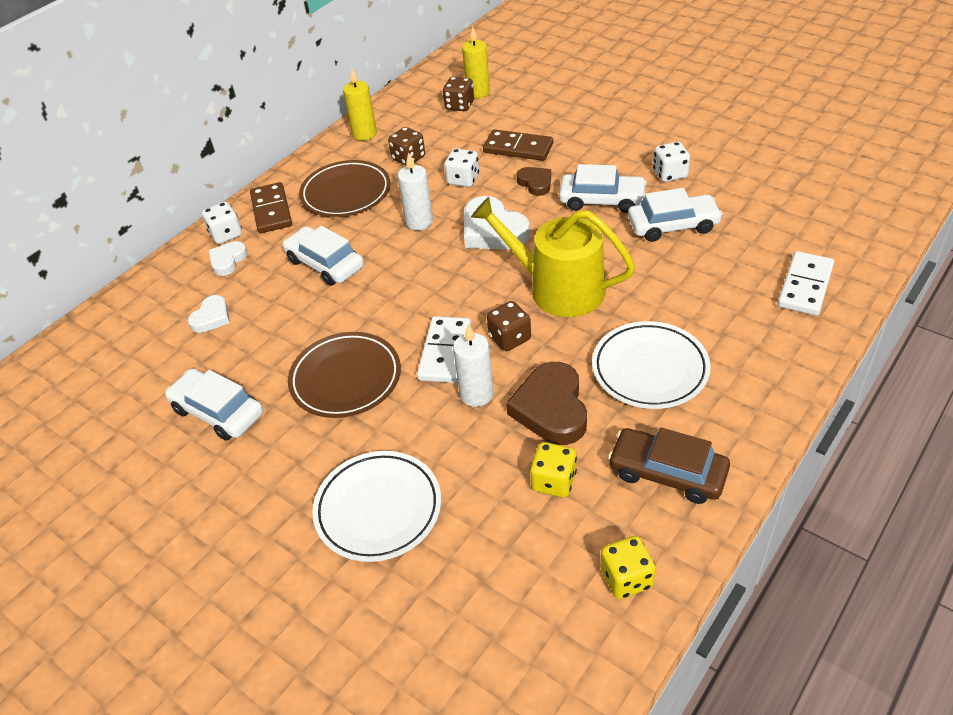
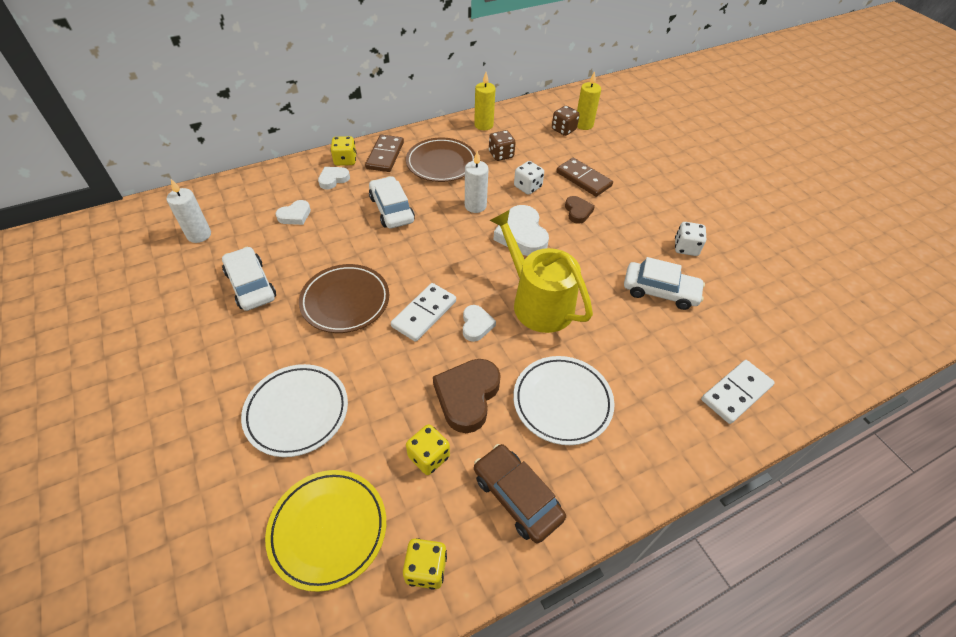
camera: 20 degrees right, 5 degrees up
(226, 234) = (345, 160): white dice -> yellow dice
(476, 394) = (423, 357): white candle -> white candle (199, 235)
(501, 597) = (328, 529): none -> yellow plate
(510, 338) = (476, 325): brown dice -> white heart
(602, 200) = (618, 246): white car -> none

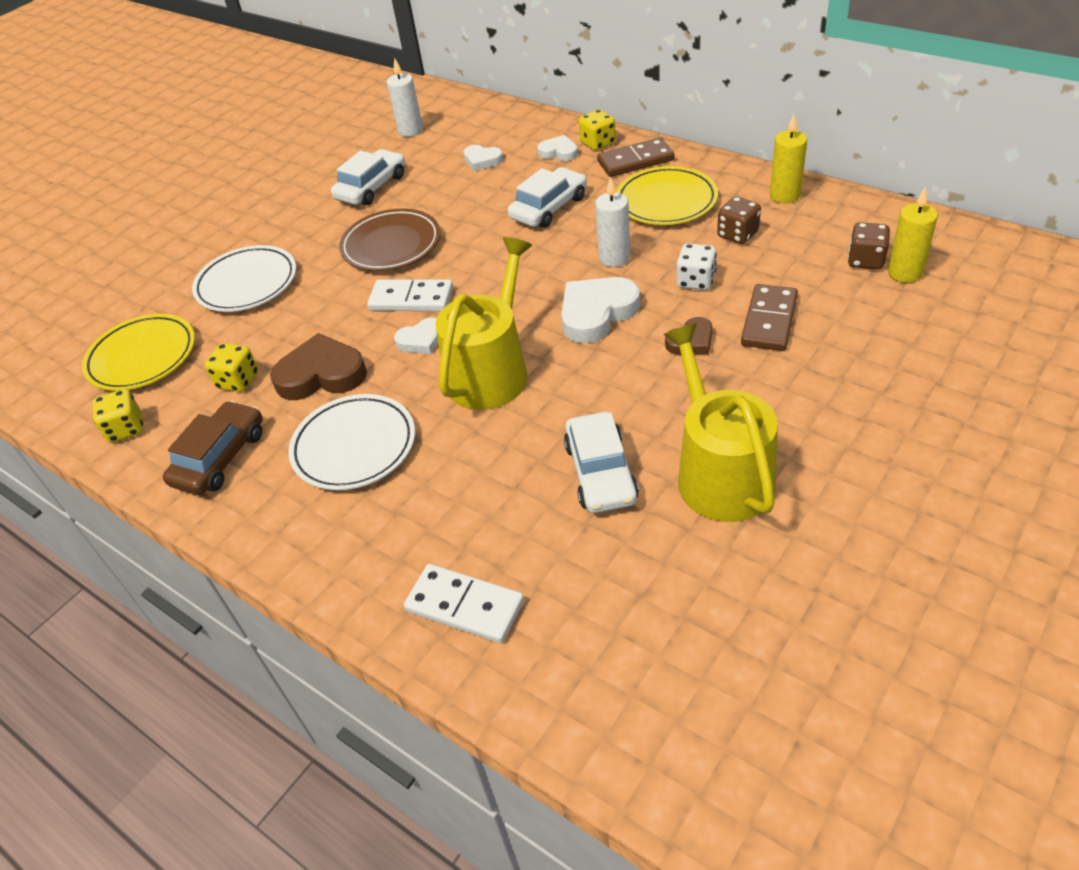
camera: 70 degrees right, 5 degrees down
(441, 163) = (666, 201): brown plate -> yellow plate
(686, 248) = (719, 472): white dice -> yellow watering can

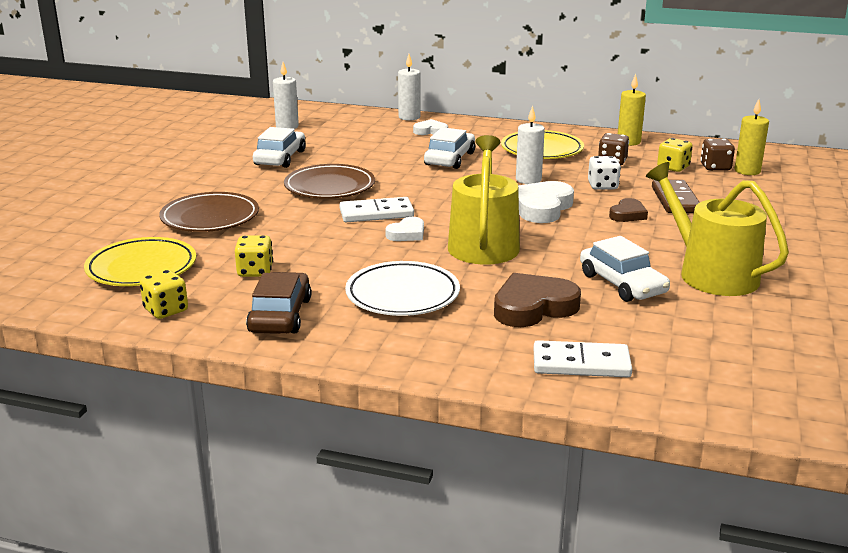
camera: 25 degrees left, 20 degrees down
(247, 284) = (210, 218): white plate -> brown plate
(321, 375) = (333, 260): brown heart -> brown heart (533, 307)
(482, 160) = (368, 138): white heart -> none
(551, 123) = (409, 117): none -> white candle
(598, 143) = (458, 125): yellow dice -> yellow dice (673, 167)
(635, 161) = (498, 132): brown domino -> none

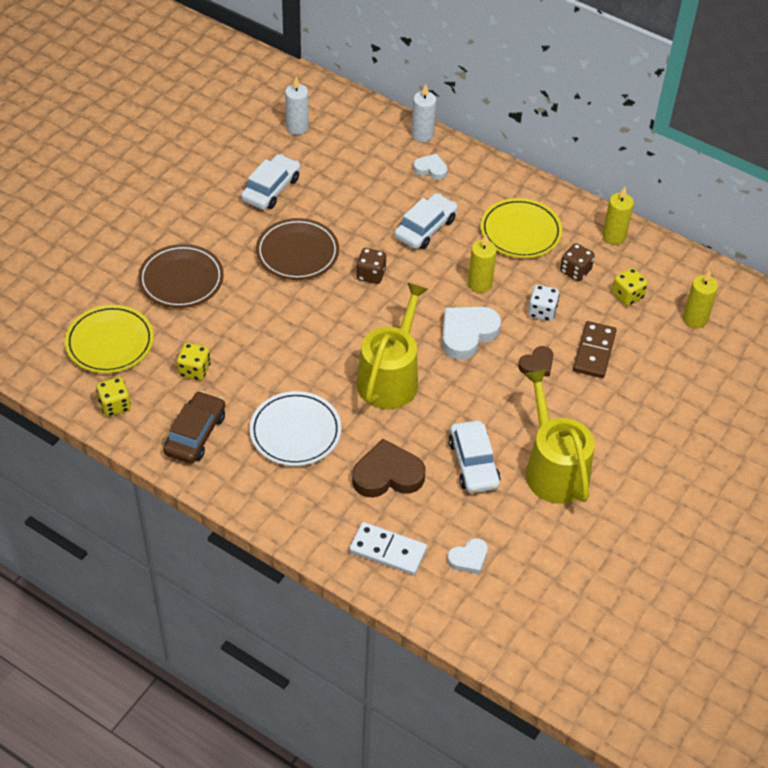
camera: 15 degrees right, 25 degrees up
(376, 213) = (321, 307): white domino -> none
(407, 234) = (334, 346): white heart -> white heart (468, 558)
(528, 180) = (480, 284): white candle -> yellow candle
(715, 167) = (668, 305): brown dice -> brown dice (371, 275)

